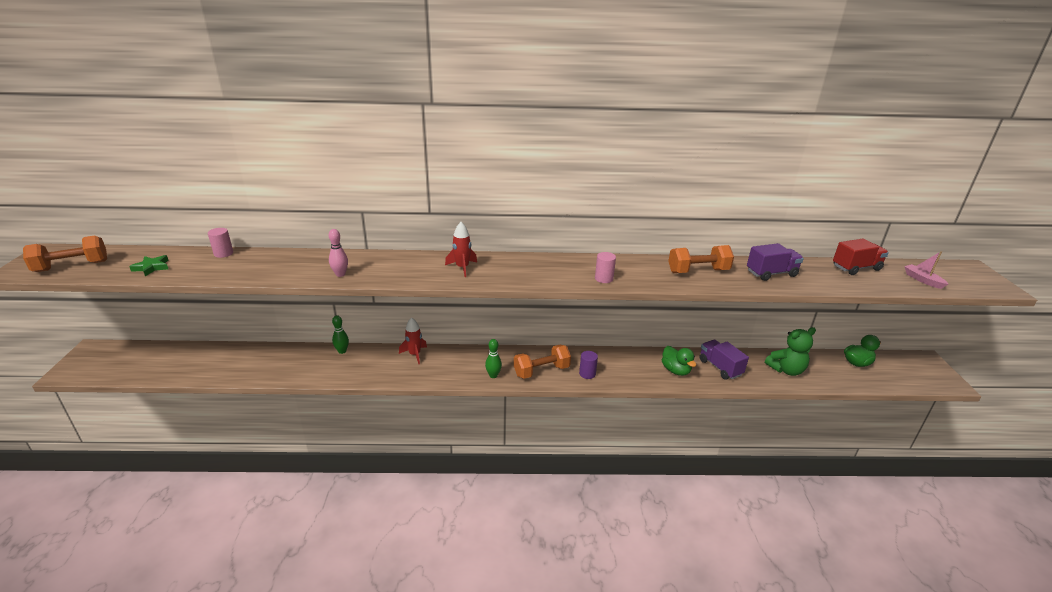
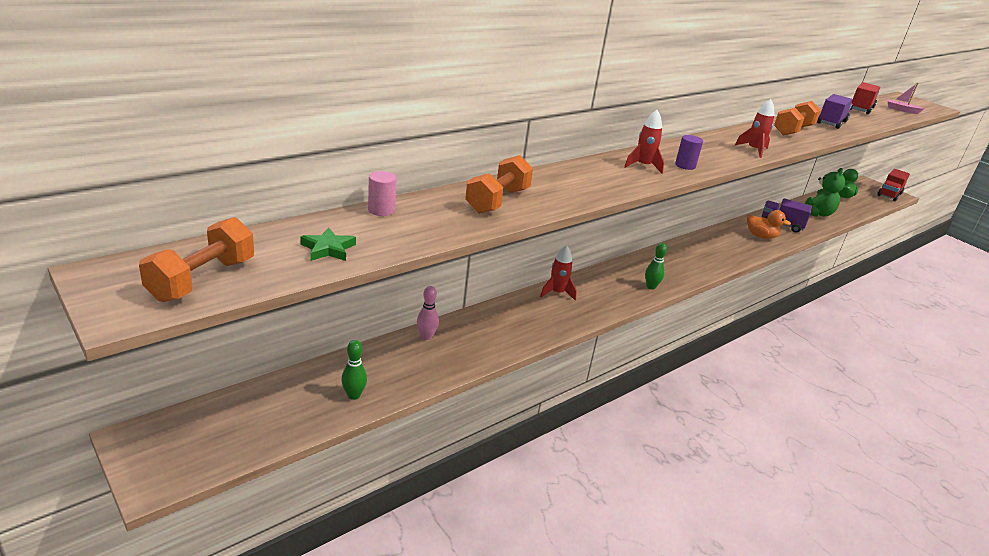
camera: 40 degrees left, 0 degrees up
(340, 274) = (557, 199): pink bowling pin -> pink bowling pin (426, 336)
(342, 351) = (482, 315): green bowling pin -> green bowling pin (354, 395)
(541, 371) = (679, 269): orange dumbbell -> orange dumbbell (497, 201)
(587, 374) = (712, 259): purple cylinder -> purple cylinder (685, 165)
(604, 278) = (754, 150): pink cylinder -> red rocket
(675, 370) = (760, 236): green duck -> orange duck
(935, 380) = (889, 195): none -> red truck

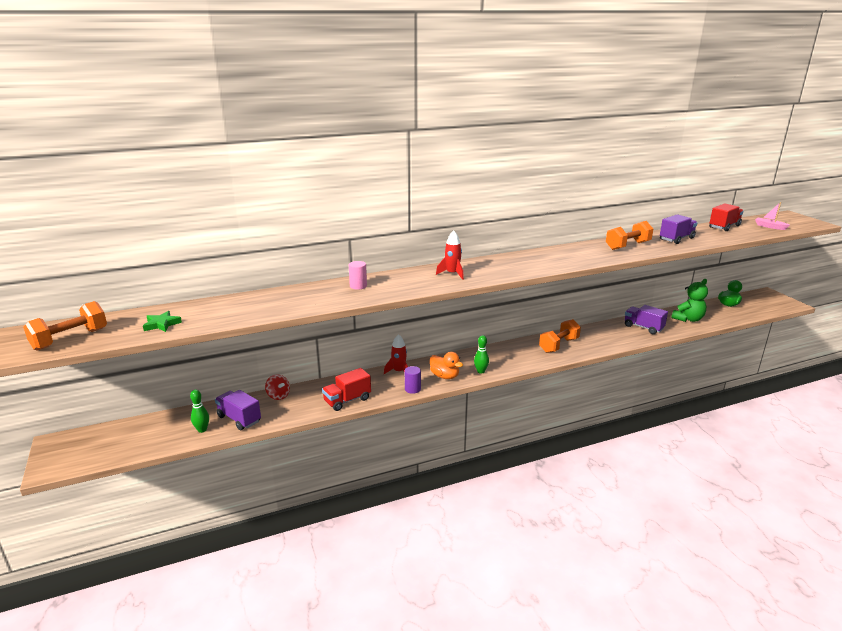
camera: 20 degrees right, 5 degrees down
(381, 210) = (220, 301): pink cylinder -> pink cylinder (358, 286)
(395, 374) = (239, 419): none -> purple truck
(426, 336) = (278, 396): pink bowling pin -> red spinning top
(497, 201) = (308, 297): orange dumbbell -> orange dumbbell (559, 345)
(685, 165) = (490, 273): purple cylinder -> purple cylinder (412, 389)
(754, 150) = (568, 262): red rocket -> none
(760, 236) = (614, 336): orange duck -> orange duck (445, 376)
(889, 195) = (782, 304): red truck -> red truck (347, 400)

